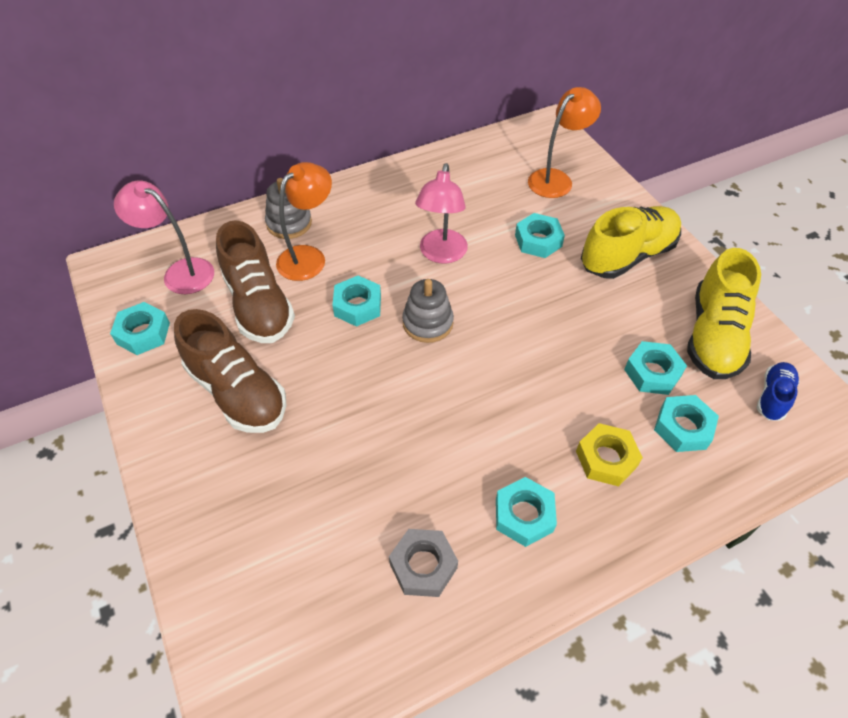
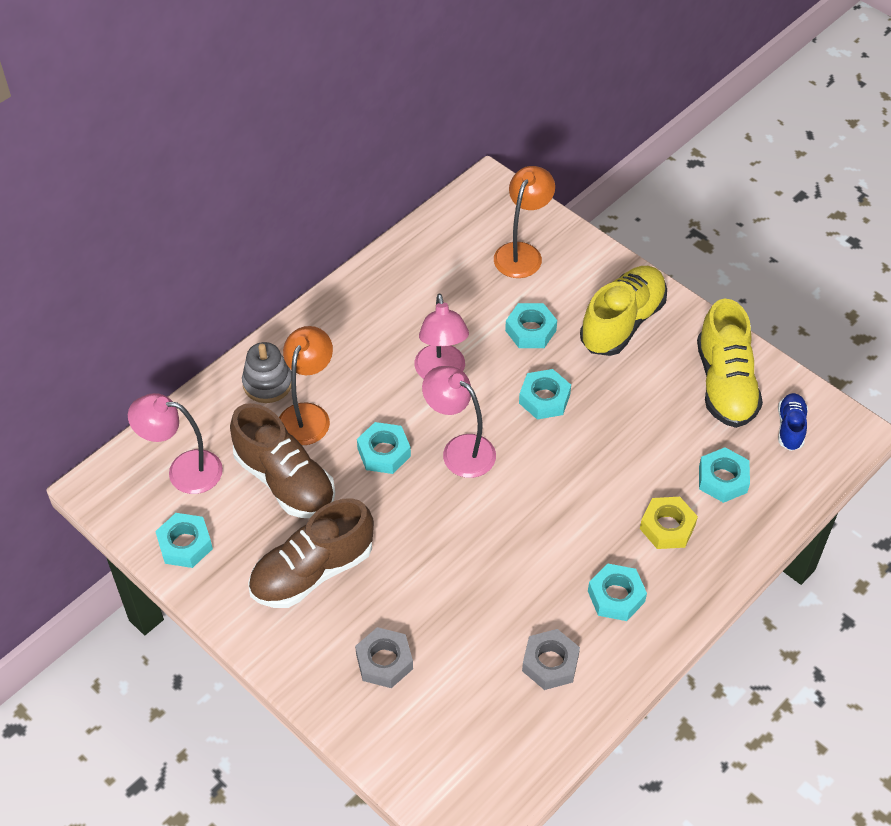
camera: 20 degrees left, 0 degrees up
(237, 392) = (312, 571): brown shoe -> brown shoe turned 120 degrees clockwise
(256, 503) = (384, 661): none -> grey nut
(427, 323) = (459, 449): grey stacking toy -> pink lamp
(652, 372) = (682, 436): turquoise nut -> turquoise nut (544, 399)

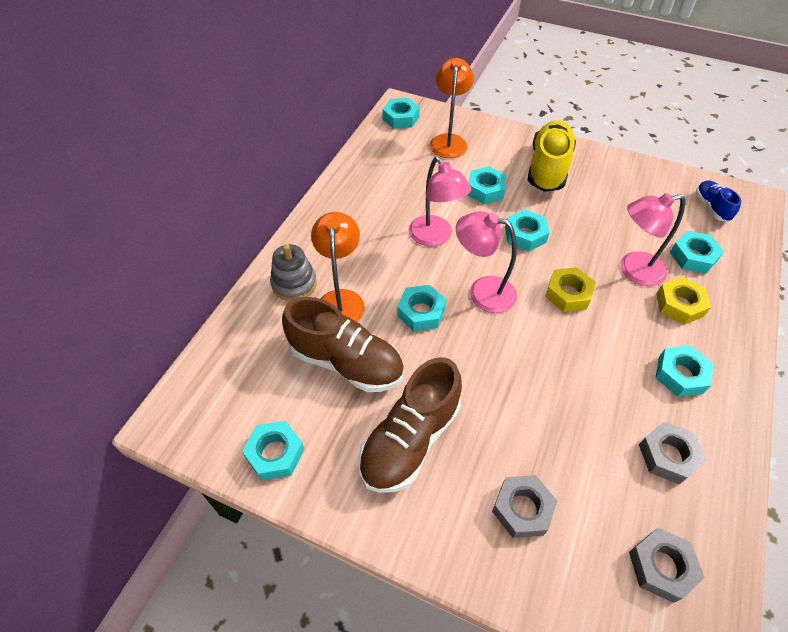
camera: 20 degrees left, 0 degrees up
(183, 470) = (246, 381): pink lamp -> pink lamp (633, 270)
(480, 204) = (401, 118): none -> turquoise nut
(481, 746) = (661, 566): none -> grey nut
(551, 479) = (568, 293): none -> yellow nut
(725, 384) = (646, 190): yellow shoe -> none

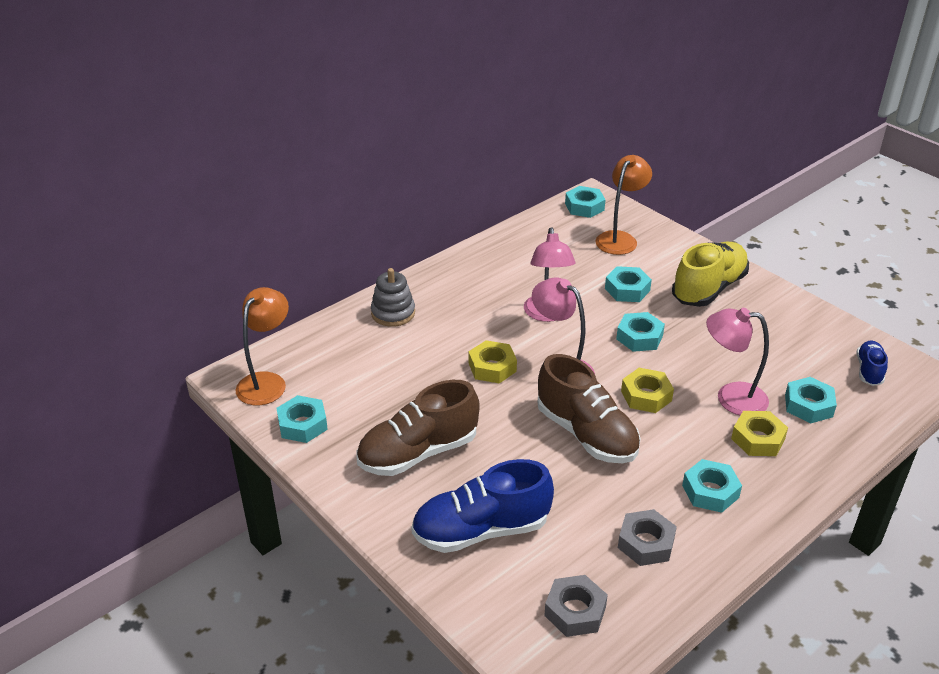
camera: 25 degrees right, 15 degrees down
(341, 299) = (426, 337): orange lamp -> orange lamp (267, 382)
(346, 362) = (400, 383): brown shoe -> brown shoe (586, 434)
(421, 312) = (492, 367): turquoise nut -> yellow nut
(522, 509) = (481, 530): grey nut -> blue shoe

